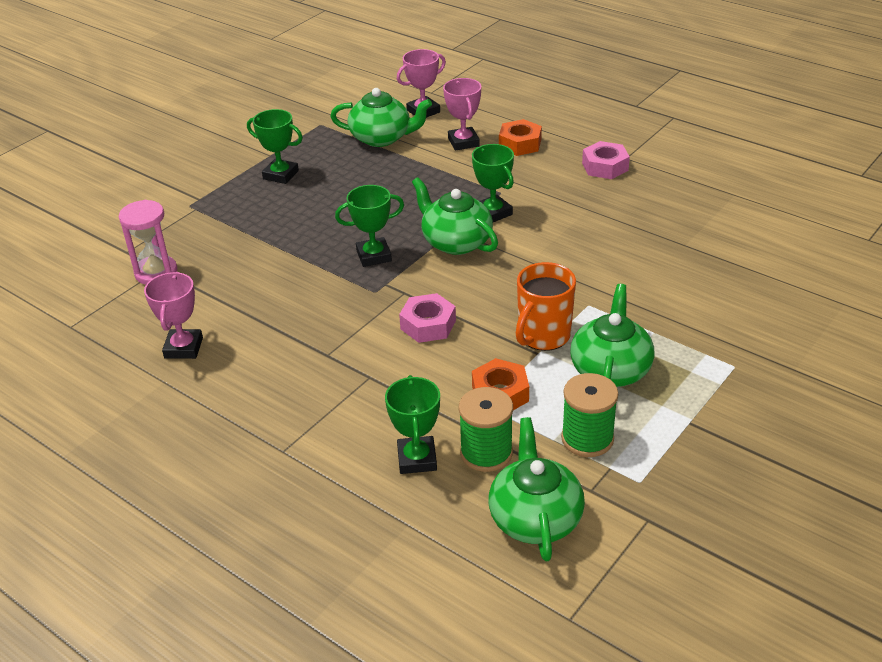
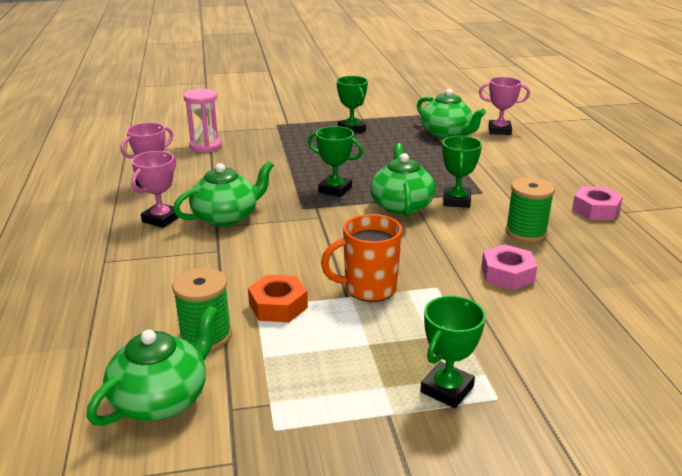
camera: 40 degrees right, 10 degrees down
(417, 459) = (160, 311): green trophy -> green trophy (447, 389)
(428, 325) = (302, 241): pink nut -> pink nut (507, 274)
(463, 142) = (501, 156): pink trophy -> pink trophy (161, 219)
(520, 144) = (544, 171): orange nut -> none
(587, 439) = (287, 372): green spool -> green spool (526, 232)
(610, 369) = (384, 338): green teapot -> green teapot (227, 217)

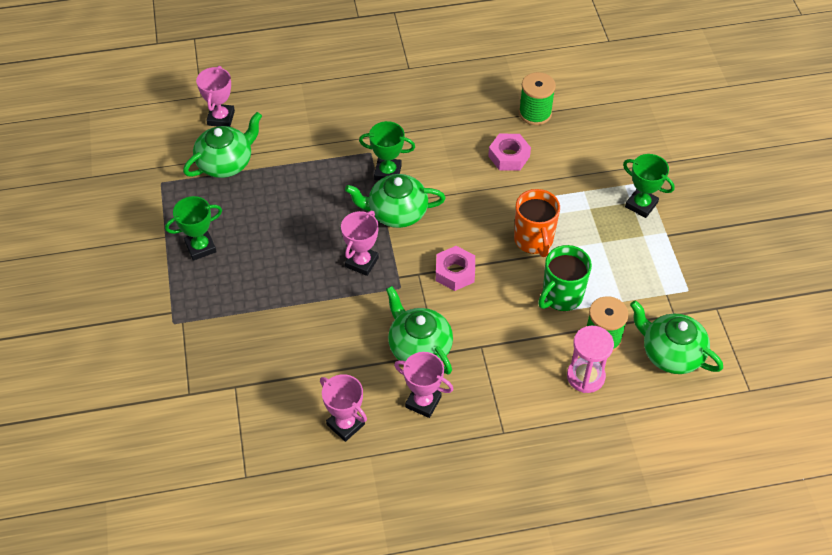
camera: 90 degrees left, 25 degrees up
(205, 146) = (238, 391): pink hourglass -> pink hourglass (585, 376)
(278, 306) = (561, 296): orange nut -> green mug
(335, 190) = (362, 262): green trophy -> pink trophy
(526, 232) = (444, 135): green spool -> green spool (535, 113)
(595, 210) = (405, 84): pink nut -> pink nut (455, 272)

